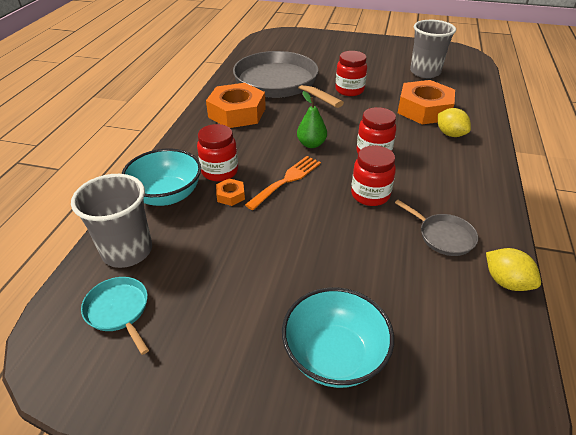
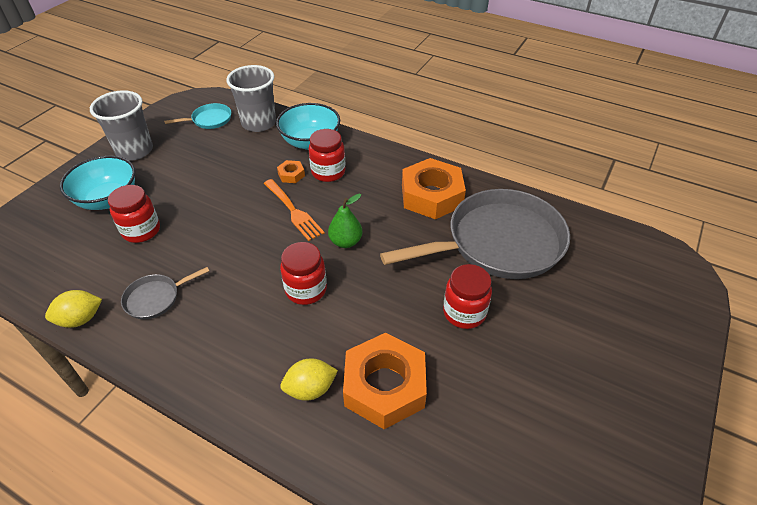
camera: 105 degrees right, 5 degrees up
(370, 195) = (240, 264): red jar -> red jar (141, 231)
(425, 72) = (512, 447): grey cup -> grey cup (134, 151)

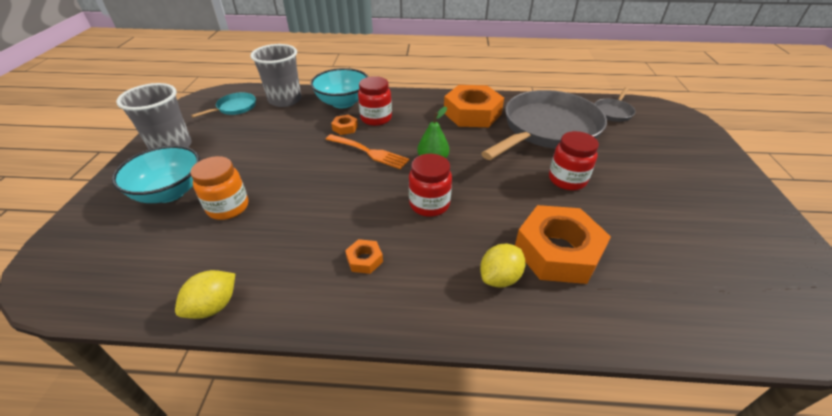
camera: 25 degrees left, 5 degrees down
(141, 231) = (228, 207): red jar -> orange jar
(155, 298) = (287, 258): grey pan -> grey pan (613, 112)
(212, 324) = (364, 260): none -> orange nut

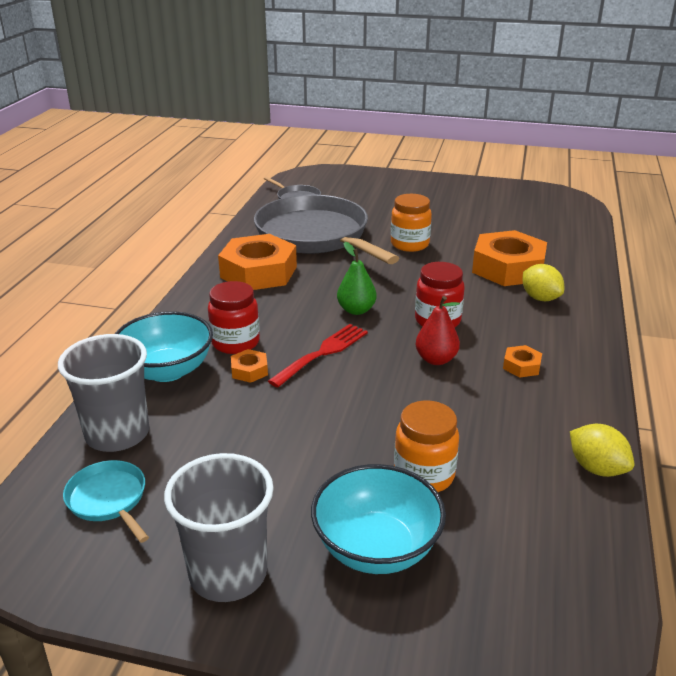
camera: 80 degrees left, 10 degrees down
(368, 206) = (436, 359): none -> red pear
(369, 152) = (322, 353): orange fork -> red fork
(567, 180) = (409, 244): red jar -> orange jar

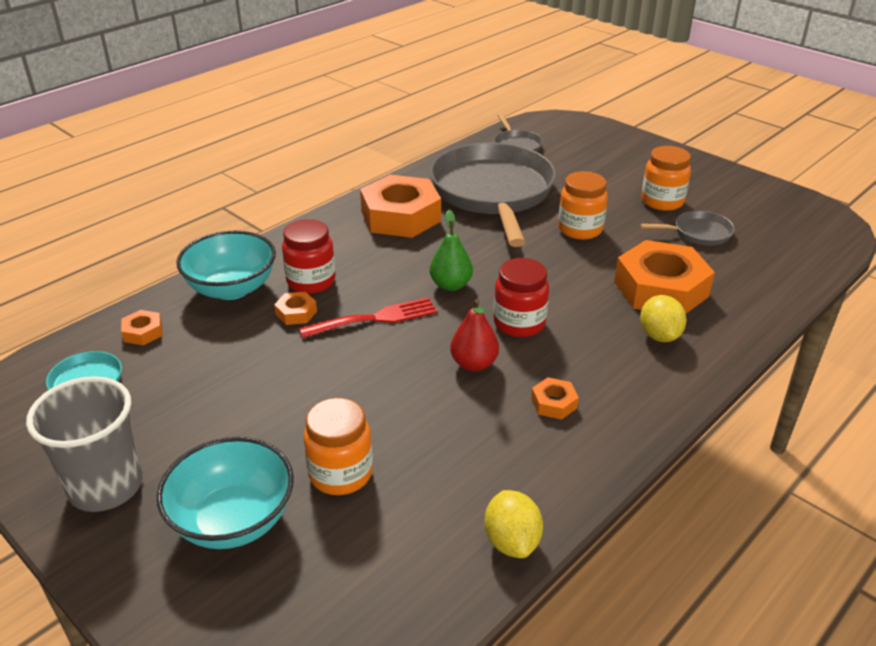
camera: 30 degrees right, 5 degrees up
(117, 434) = (143, 332): grey cup -> orange nut
(446, 211) = (662, 201): none -> orange jar
(492, 225) = (698, 233): none -> grey pan

